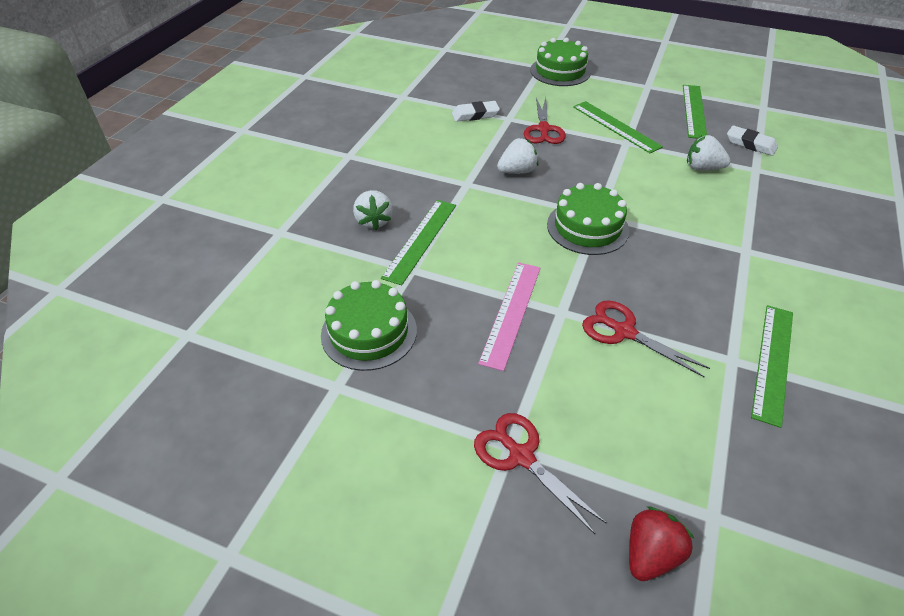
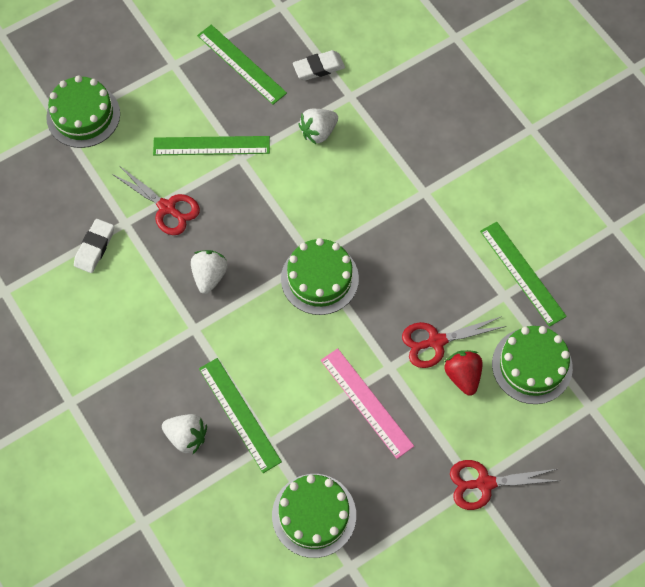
camera: 55 degrees left, 20 degrees up
(650, 554) = (588, 459): red strawberry -> red strawberry (462, 376)
(692, 426) = (532, 365): none -> green cake

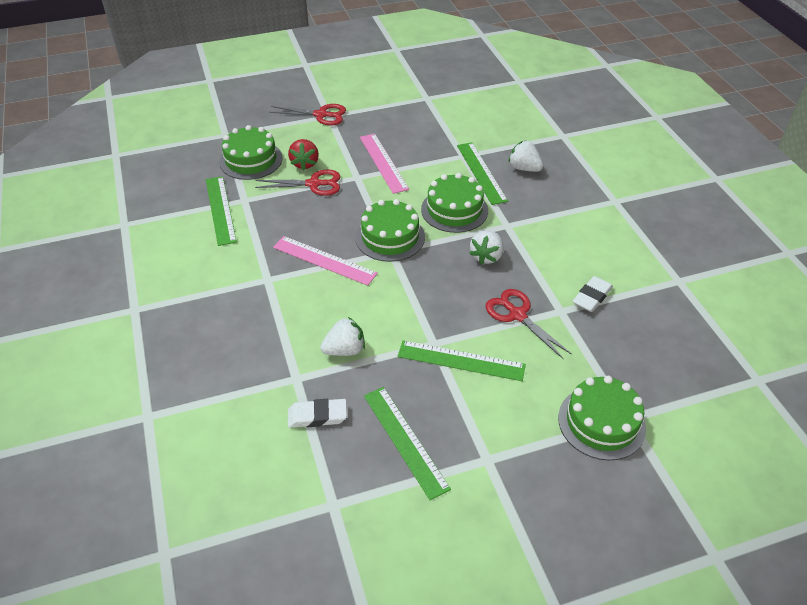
camera: 165 degrees left, 20 degrees down
(314, 515) = (442, 120): green cake -> green cake (454, 210)
(377, 229) = (324, 260): none -> pink ruler

